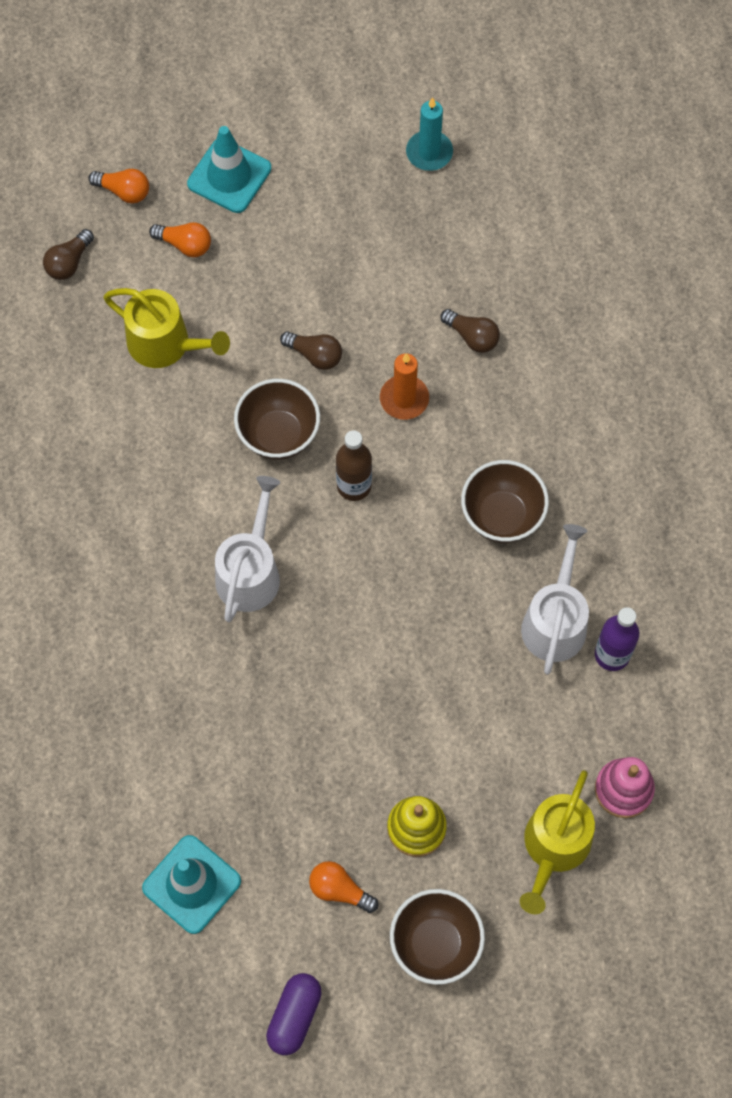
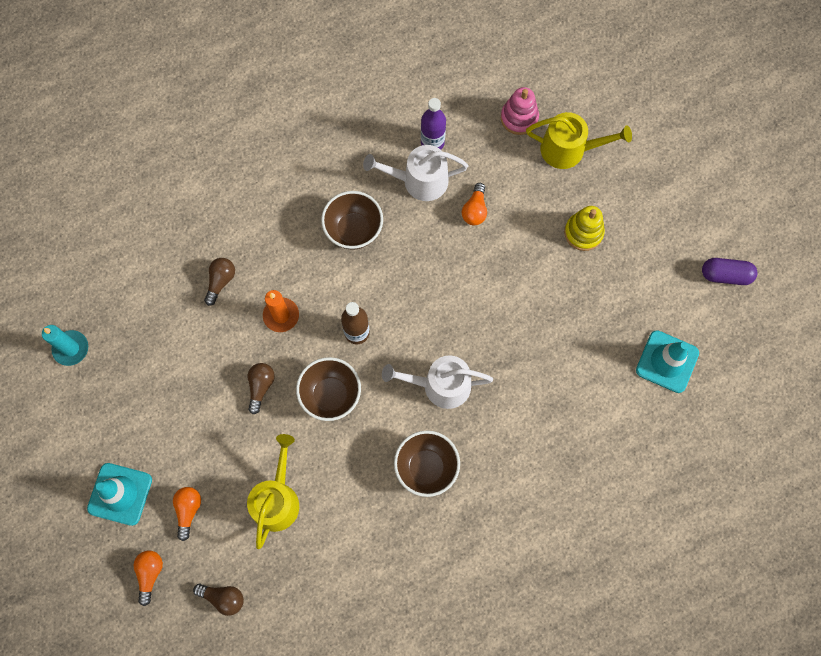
camera: 105 degrees left, 5 degrees up
(339, 890) = (639, 269): orange light bulb -> orange light bulb (475, 210)
(435, 944) = (652, 204): brown bowl -> brown bowl (426, 467)

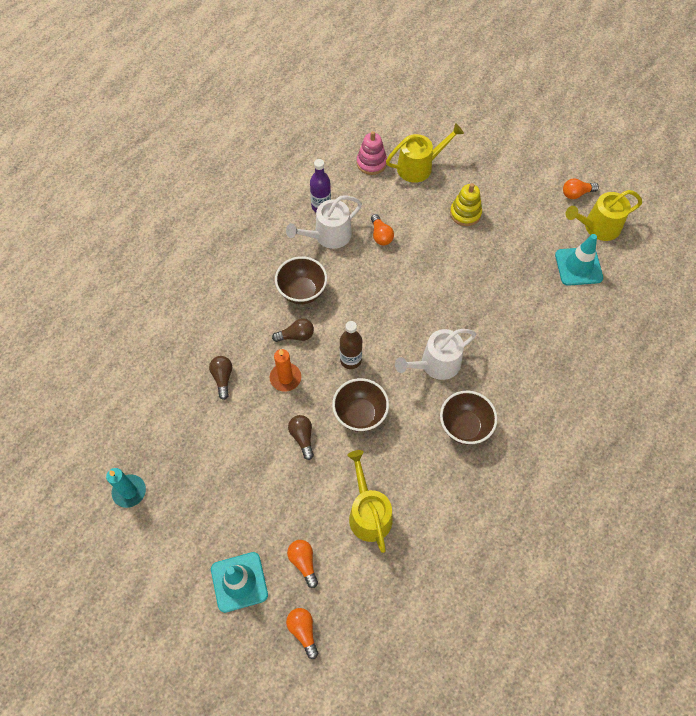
camera: 30 degrees left, 10 degrees down
(223, 598) = (374, 614): brown light bulb -> brown light bulb (296, 335)
(722, 328) = (598, 227): none -> yellow watering can
(725, 275) = (576, 193): purple capsule -> orange light bulb

